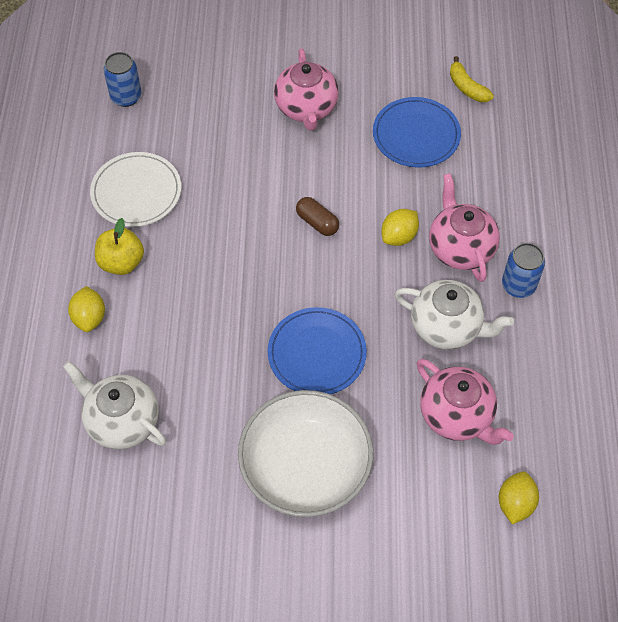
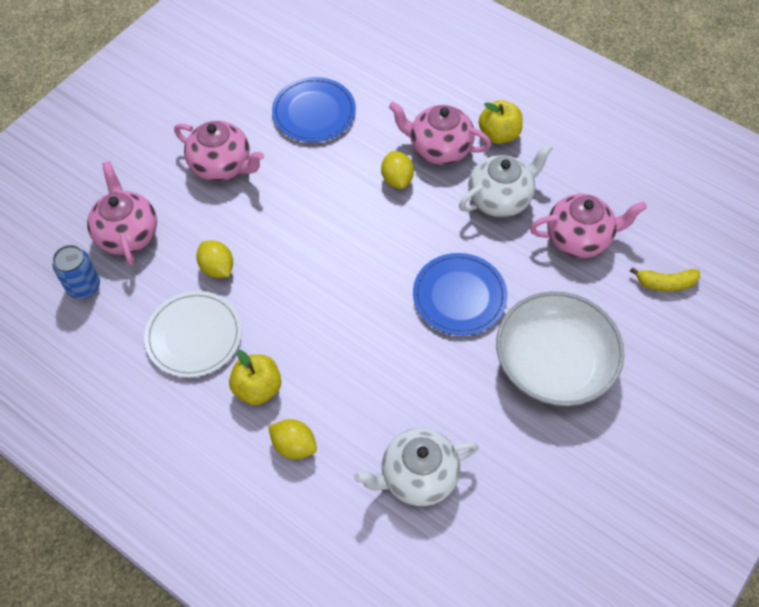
camera: 55 degrees left, 0 degrees up
(192, 91) = (127, 234): none -> pink teapot
(317, 222) = (339, 224): brown capsule -> none
(467, 87) = (299, 55): yellow banana -> yellow banana (665, 283)
(515, 503) = (673, 247): yellow lemon -> yellow lemon (217, 268)
(518, 285) = (499, 134): blue can -> yellow apple

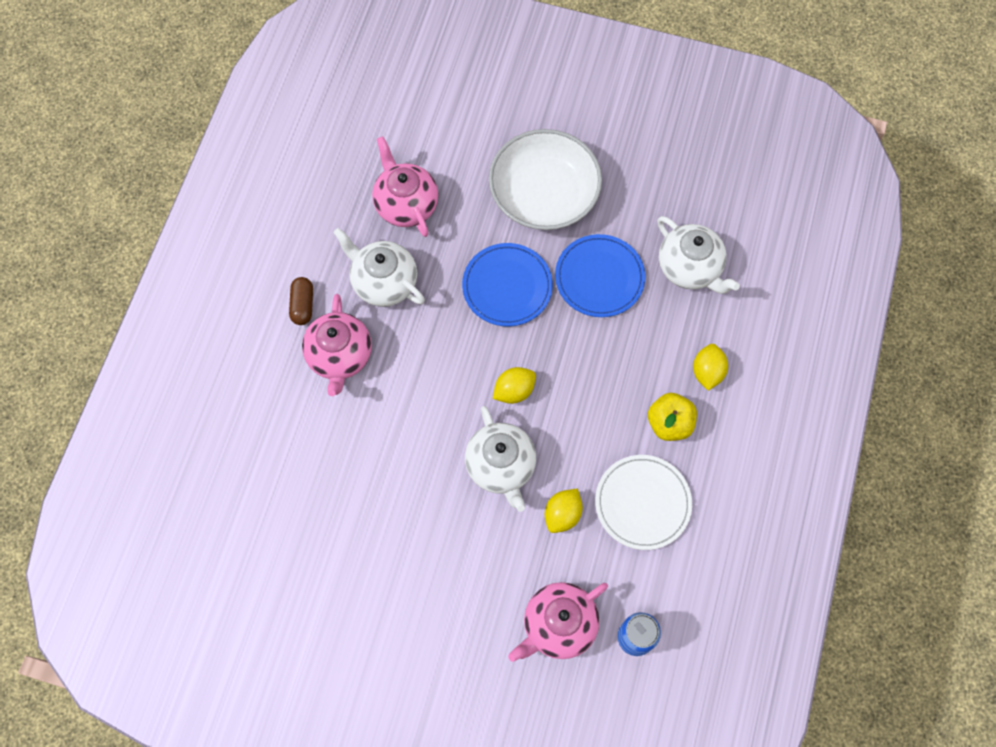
camera: 110 degrees left, 10 degrees up
(222, 166) = (437, 566): pink teapot -> none
(283, 236) = (501, 466): none -> white teapot
(314, 112) = (332, 499): blue plate -> blue plate (599, 277)
(397, 179) = (393, 383): yellow lemon -> yellow lemon (514, 391)
(499, 134) = (303, 305): yellow apple -> brown capsule
(665, 283) = (429, 127): yellow banana -> none

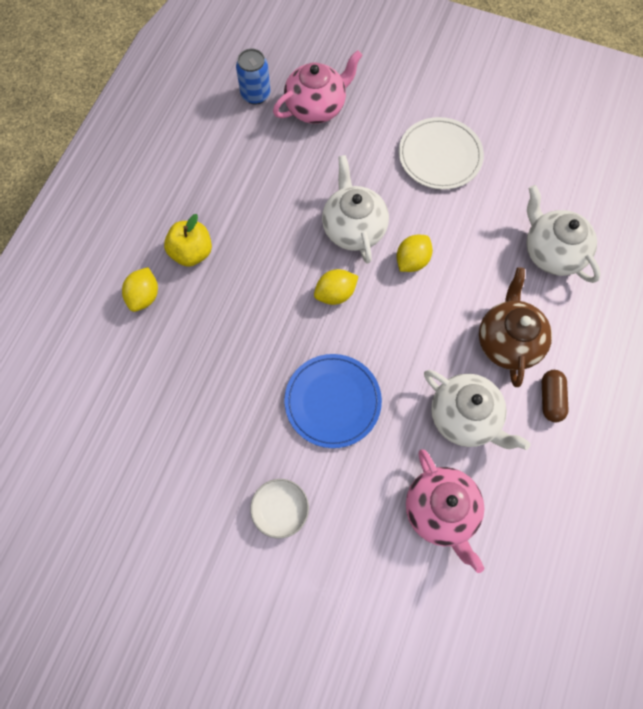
camera: 175 degrees left, 0 degrees up
(340, 356) = (508, 341): pink teapot -> brown teapot
(544, 194) = (280, 510): white bowl -> white bowl, size x0.45
(562, 514) = (302, 185): yellow lemon -> yellow lemon (412, 261)
(599, 277) = (233, 403): blue plate -> none
(642, 503) = (230, 189): white plate -> white plate (440, 156)
(690, 268) = (134, 405): white teapot -> white teapot (552, 252)

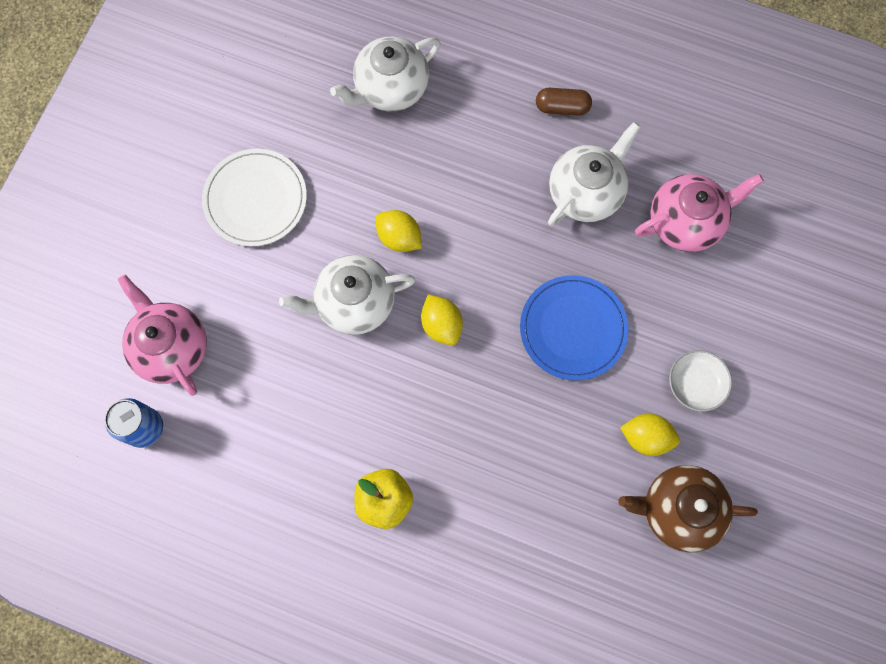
camera: 90 degrees left, 5 degrees up
(144, 296) = (445, 557): yellow lemon -> yellow lemon (646, 437)
(508, 341) = (498, 143): brown teapot -> brown teapot (678, 510)

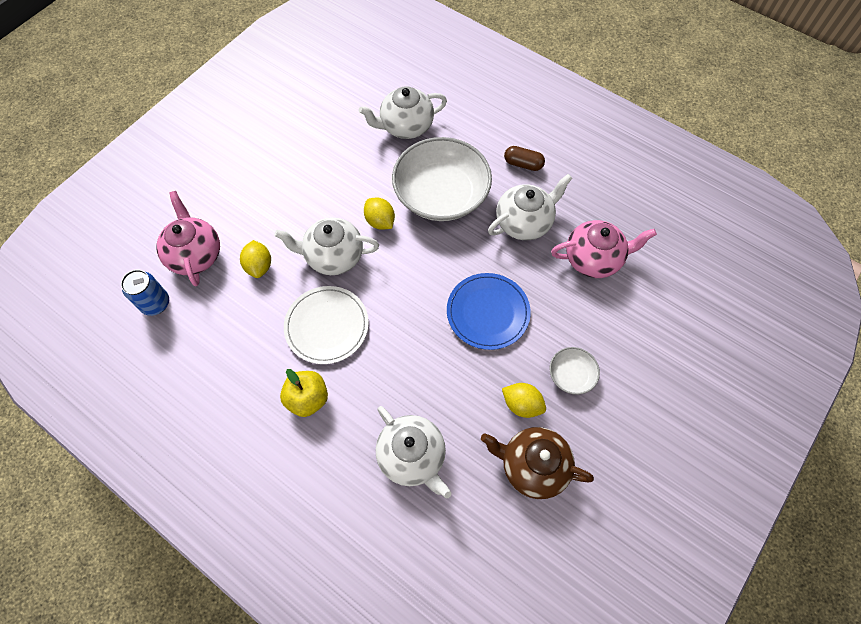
camera: 15 degrees right, 10 degrees down
(255, 199) = (289, 174): white plate -> white plate (327, 326)
(441, 325) = (391, 286): yellow lemon -> yellow lemon (259, 266)
(467, 178) = (441, 194): none -> white bowl
(534, 537) = (412, 456): none -> white teapot

